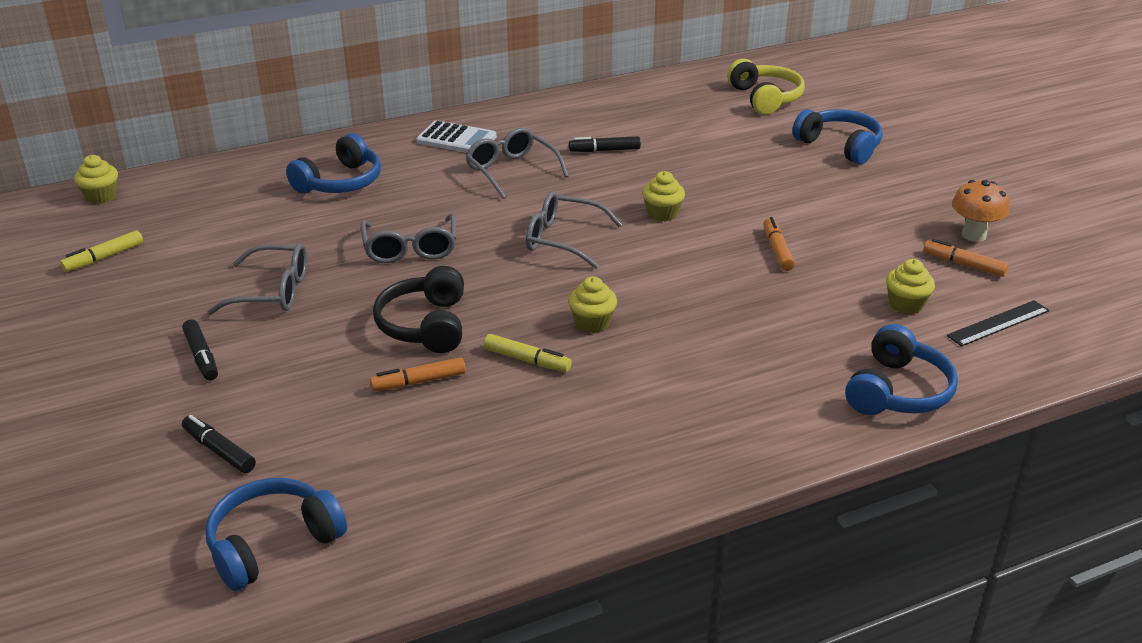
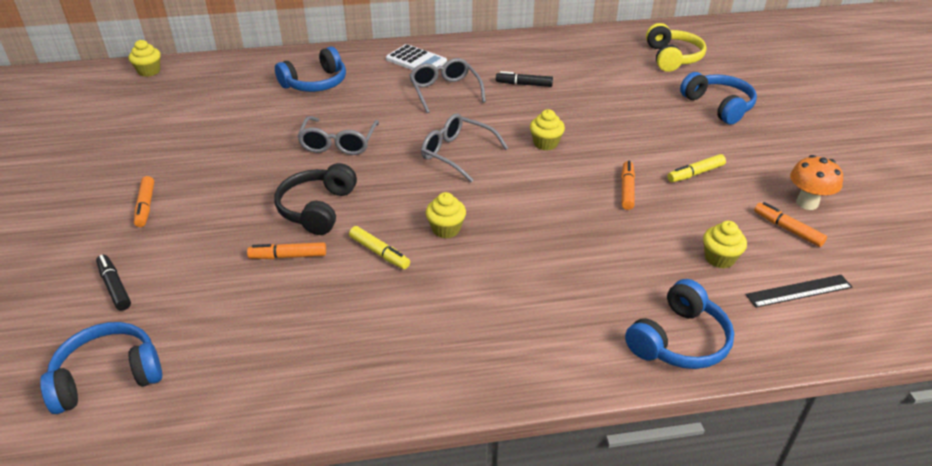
camera: 15 degrees right, 5 degrees up
(104, 258) = (124, 117): yellow marker -> yellow marker (695, 173)
(201, 356) = (145, 206): black marker -> orange marker
(272, 291) = (222, 162): grey glasses -> none

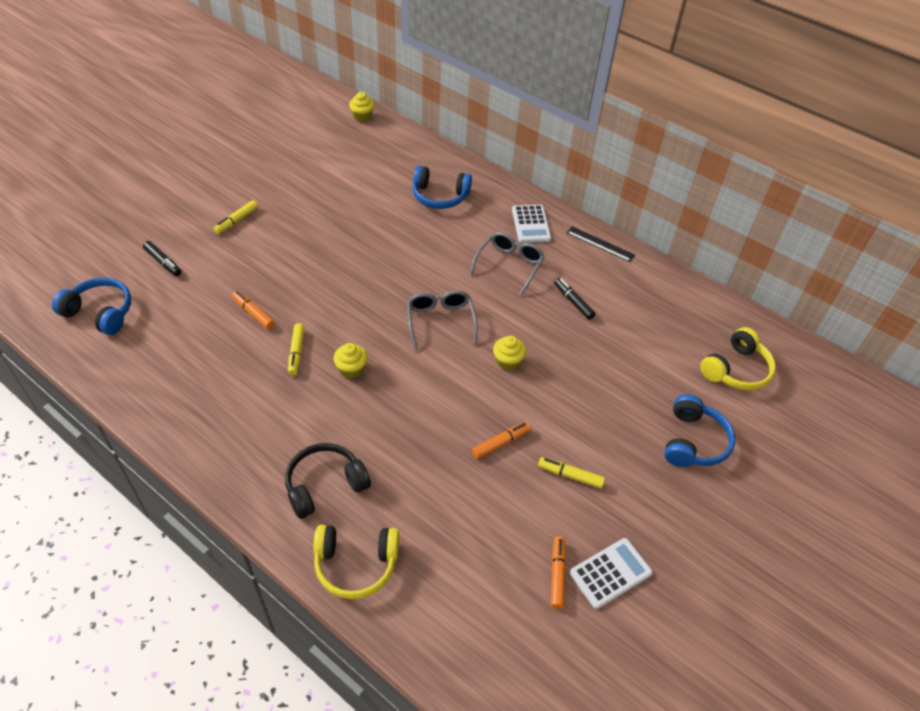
camera: 45 degrees right, 10 degrees up
(115, 287) = (163, 262): black marker -> black marker turned 120 degrees clockwise
(145, 206) = (237, 221): orange marker -> yellow marker
(317, 209) = (309, 294): black headphones -> black headphones (325, 485)
(338, 143) = (386, 256): grey glasses -> none
(679, 340) = (356, 564): blue headphones -> yellow headphones
(719, 258) = (473, 545): yellow cupcake -> none
(798, 291) = (482, 617): black ruler -> black ruler (600, 244)
(807, 203) = (610, 573): orange mushroom -> white calculator

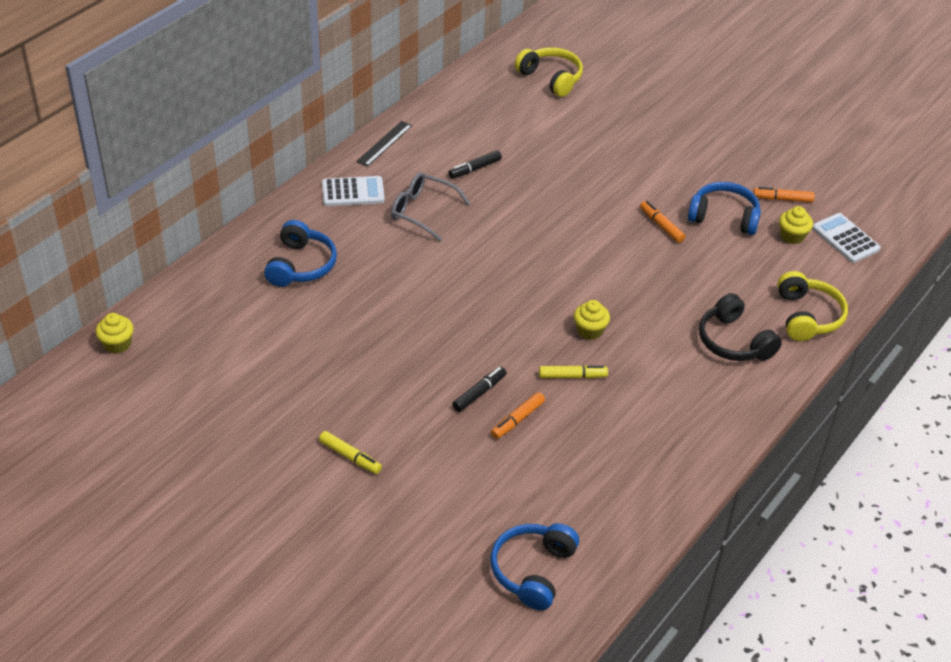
camera: 90 degrees left, 5 degrees down
(163, 262) = (435, 522): black marker -> black marker (479, 393)
(440, 322) = (513, 265): grey glasses -> none
(507, 362) = (562, 218): yellow cupcake -> yellow cupcake (792, 236)
(570, 475) = (687, 186): yellow marker -> none
(610, 573) = (773, 171): white calculator -> white calculator (845, 239)
(693, 441) = (636, 113): blue headphones -> blue headphones (724, 217)

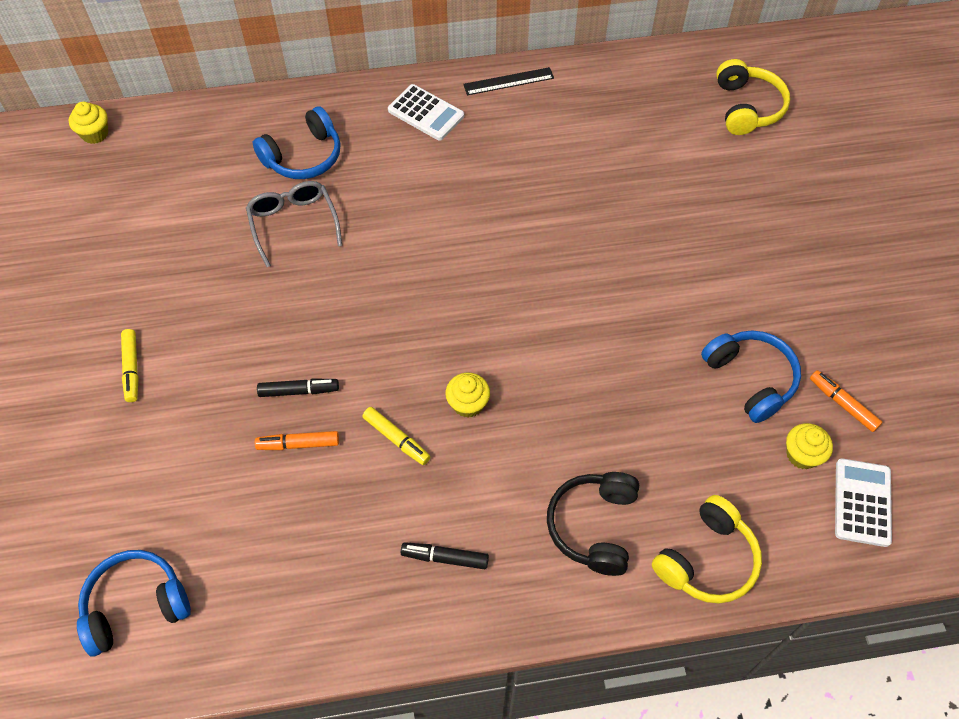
camera: 45 degrees right, 15 degrees up
(423, 211) = (463, 172): grey glasses -> grey glasses (293, 224)
(474, 169) = (559, 159): black marker -> black marker (445, 558)
(661, 226) = (671, 342): orange marker -> none

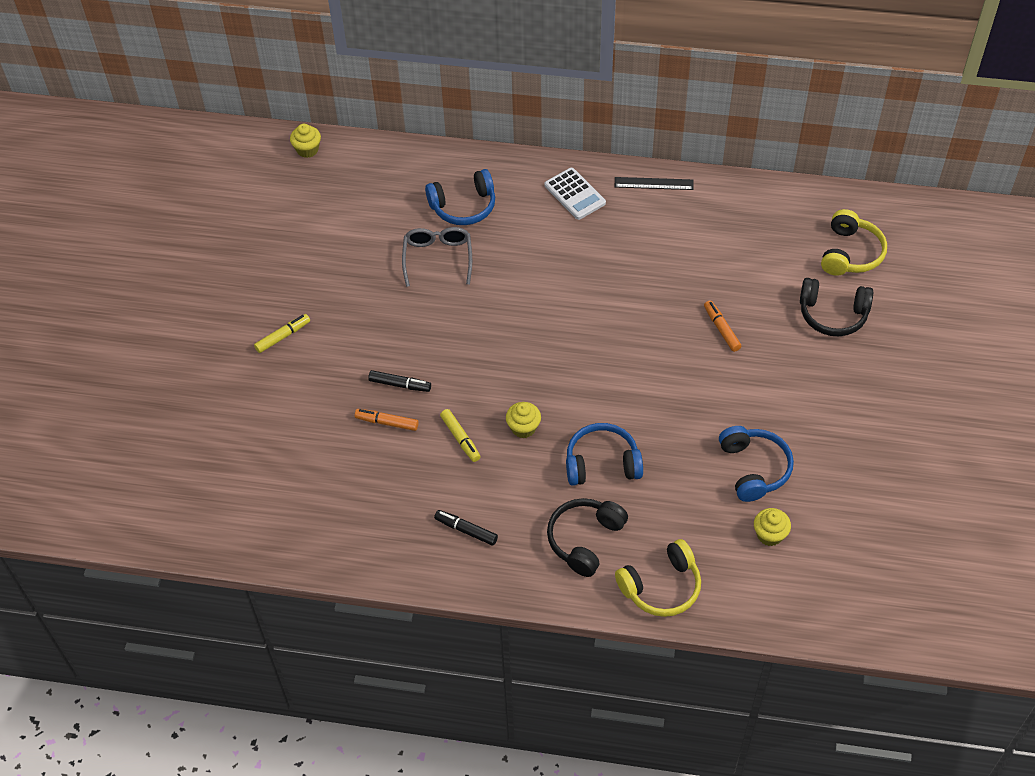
camera: 20 degrees right, 5 degrees down
(132, 368) = (283, 336): yellow marker -> yellow marker turned 135 degrees counterclockwise
(136, 605) = (238, 500): blue headphones -> blue headphones (602, 463)
(758, 178) = (832, 314): none -> black headphones
(842, 404) = (820, 507): orange marker -> orange marker (721, 329)
(862, 502) = (801, 581): white calculator -> none

